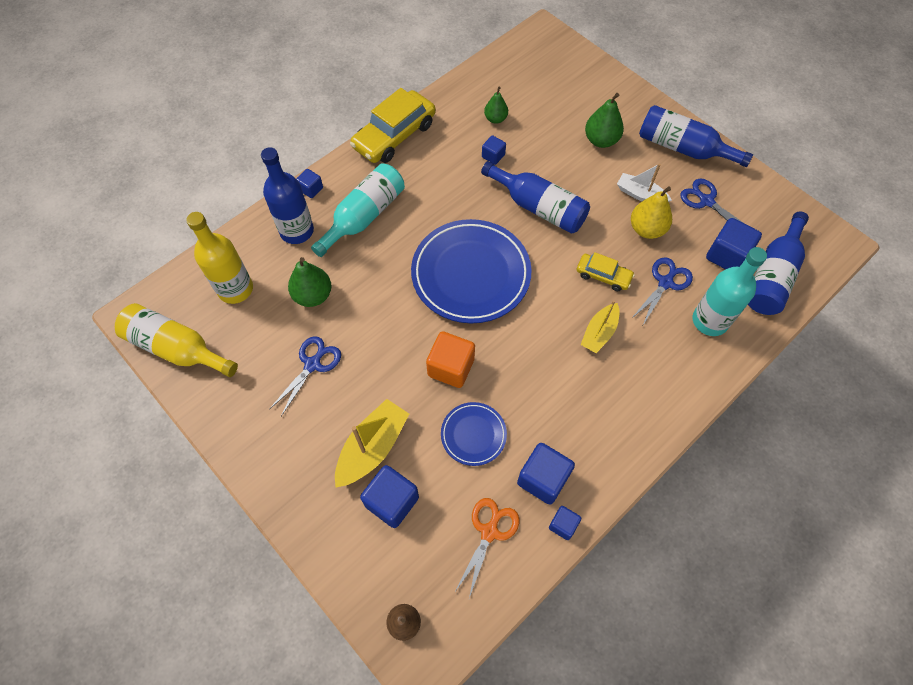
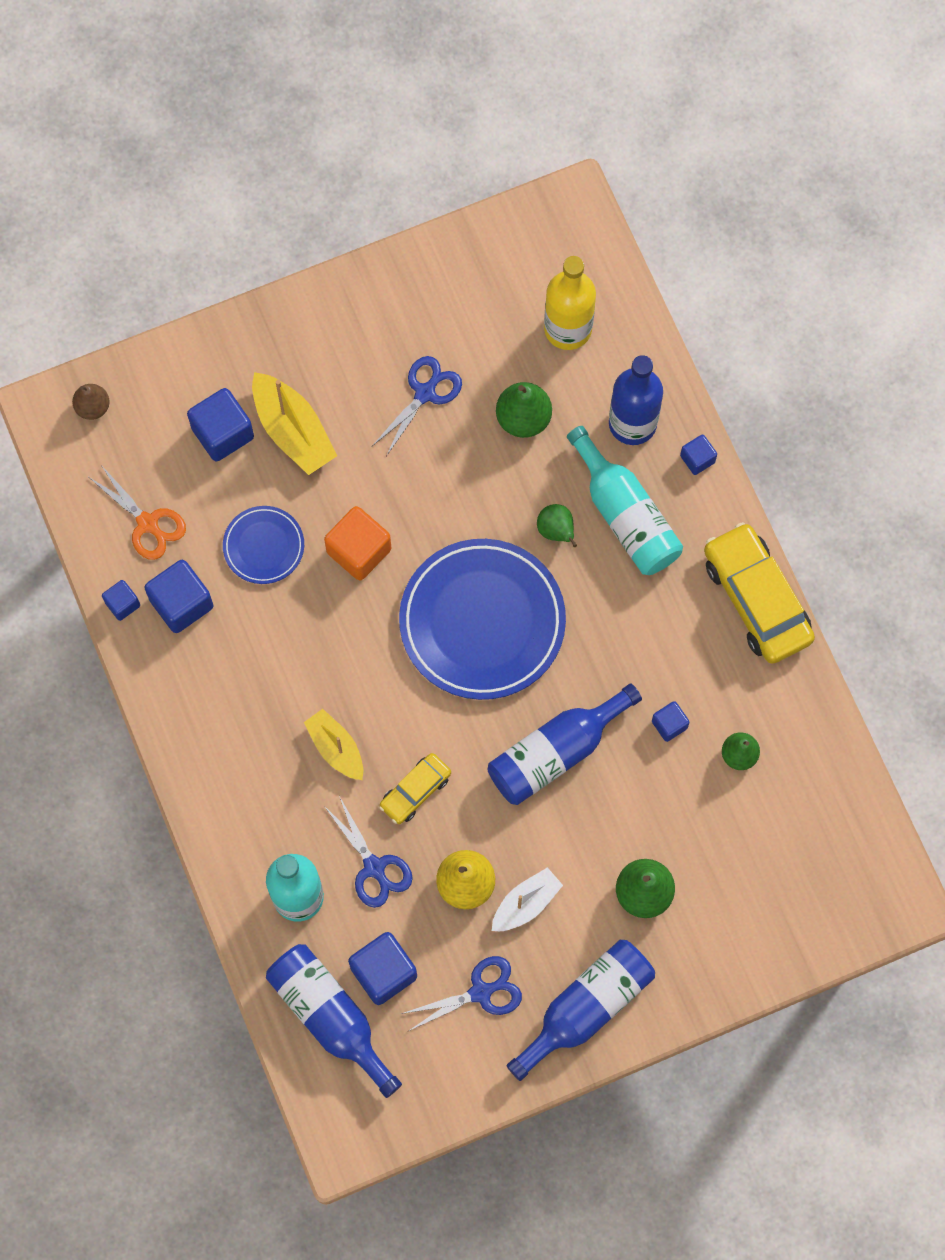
camera: 110 degrees right, 10 degrees up
(176, 348) = (507, 246): yellow bottle -> none
(312, 364) = (425, 393): blue scissors -> blue scissors turned 105 degrees counterclockwise
(389, 251) = (556, 531): none -> green pear

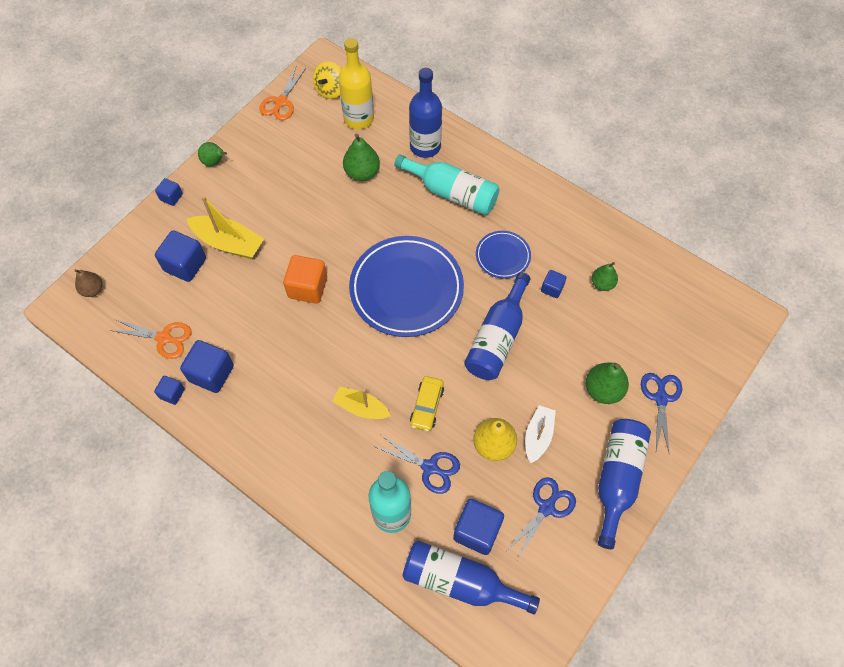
camera: 30 degrees left, 10 degrees down
(264, 546) = (246, 314): blue plate -> blue plate (503, 256)
(425, 393) = (297, 186): blue scissors -> blue scissors (661, 398)
(476, 244) = (281, 102): none -> orange scissors
(555, 260) = (330, 90): none -> yellow spinning top
(556, 531) = (418, 220): green pear -> green pear (214, 162)
(697, 459) = (472, 147): blue cube -> blue cube (171, 197)
(756, 599) = (553, 199): yellow car -> none

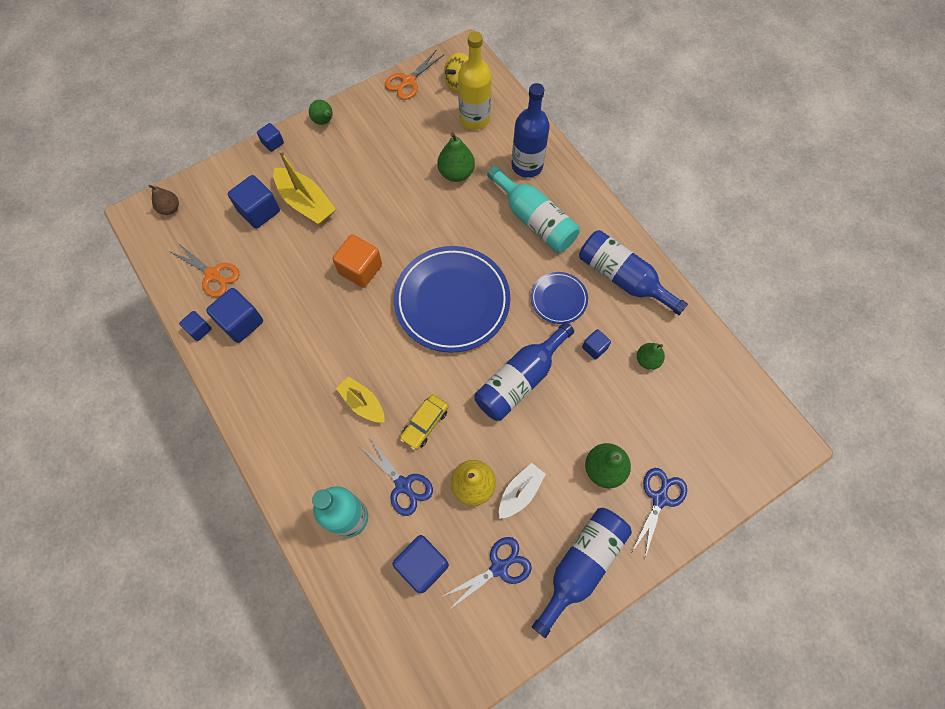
camera: 20 degrees right, 5 degrees up
(459, 581) = (386, 608): blue bottle -> blue bottle (622, 278)

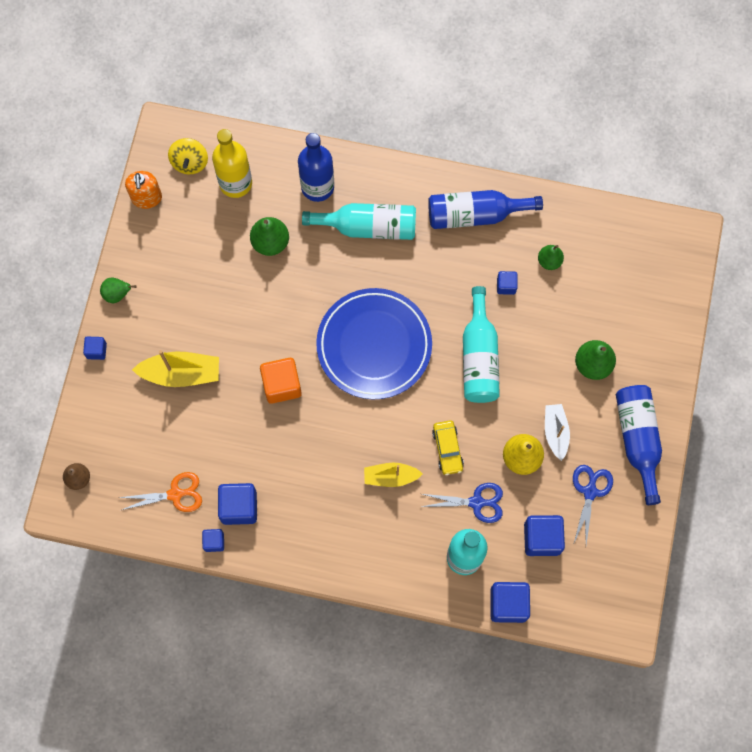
camera: 45 degrees left, 5 degrees up
(259, 211) = (152, 414): blue cube -> blue cube (508, 604)
(408, 81) = (146, 198): orange scissors -> orange soap dispenser
(519, 380) = (479, 357): blue bottle -> turquoise bottle
(558, 299) = (447, 273): blue plate -> none
(659, 498) = (645, 350): blue scissors -> none

